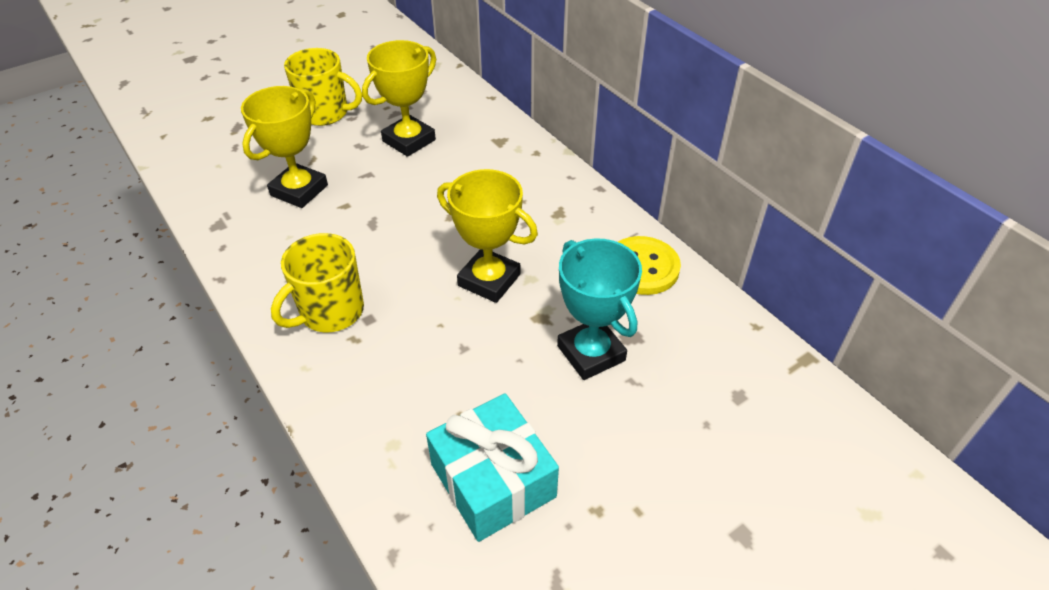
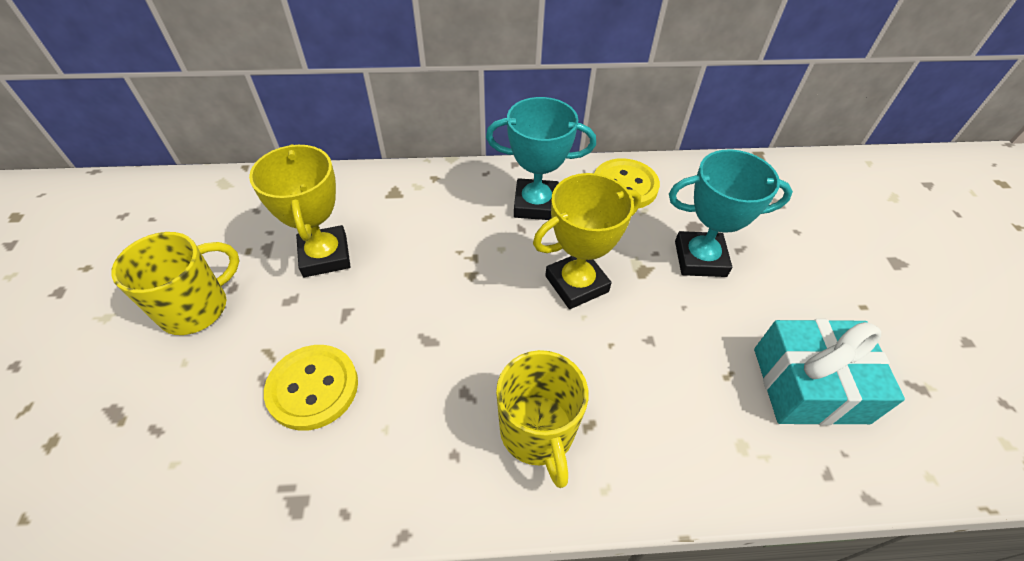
camera: 60 degrees left, 5 degrees up
(299, 190) = (313, 388): yellow trophy -> yellow button
(560, 220) = (536, 204): none -> turquoise trophy

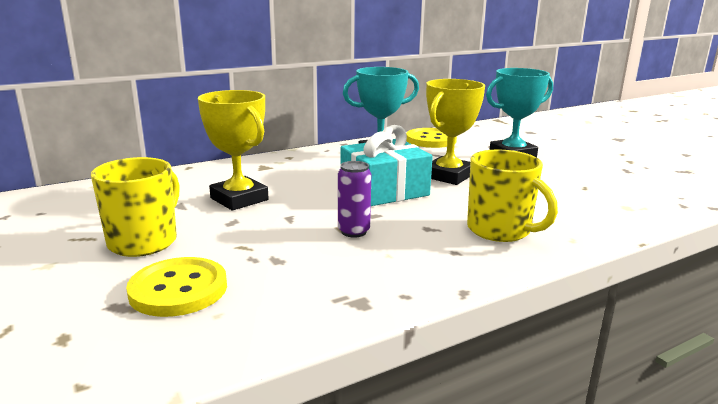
camera: 25 degrees left, 30 degrees down
(313, 388) = (304, 252): yellow button -> yellow button (178, 289)
(385, 368) = (354, 231): none -> purple can
(809, 385) = (632, 181): turquoise gift -> turquoise gift (384, 190)

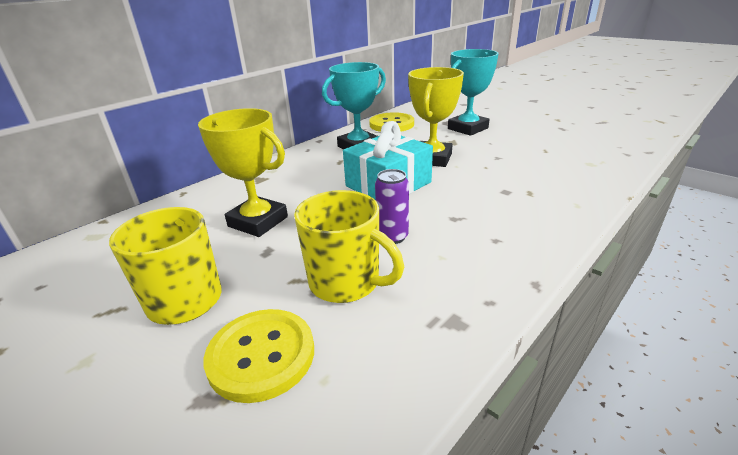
camera: 15 degrees left, 10 degrees up
(500, 230) = (515, 208): yellow mug -> yellow mug (346, 282)

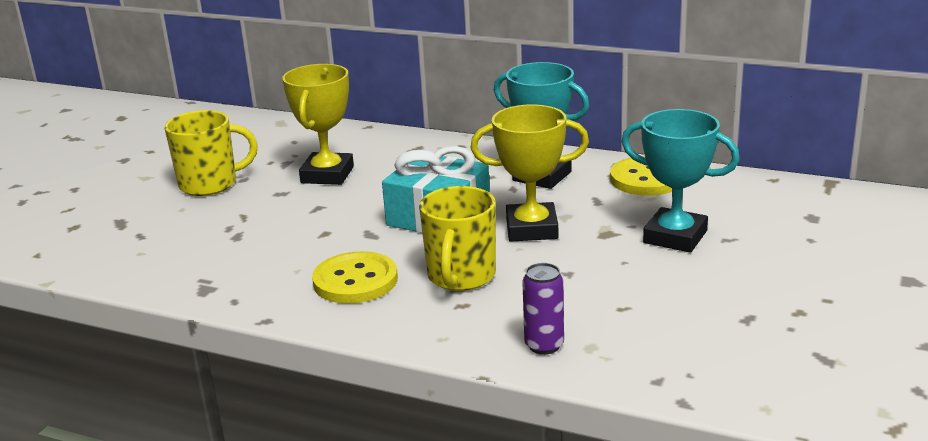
camera: 70 degrees right, 5 degrees down
(261, 355) = (157, 227): yellow button -> yellow button (355, 281)
(346, 282) = (244, 236): yellow mug -> yellow mug (461, 276)
(392, 237) = (323, 241): purple can -> purple can (544, 345)

